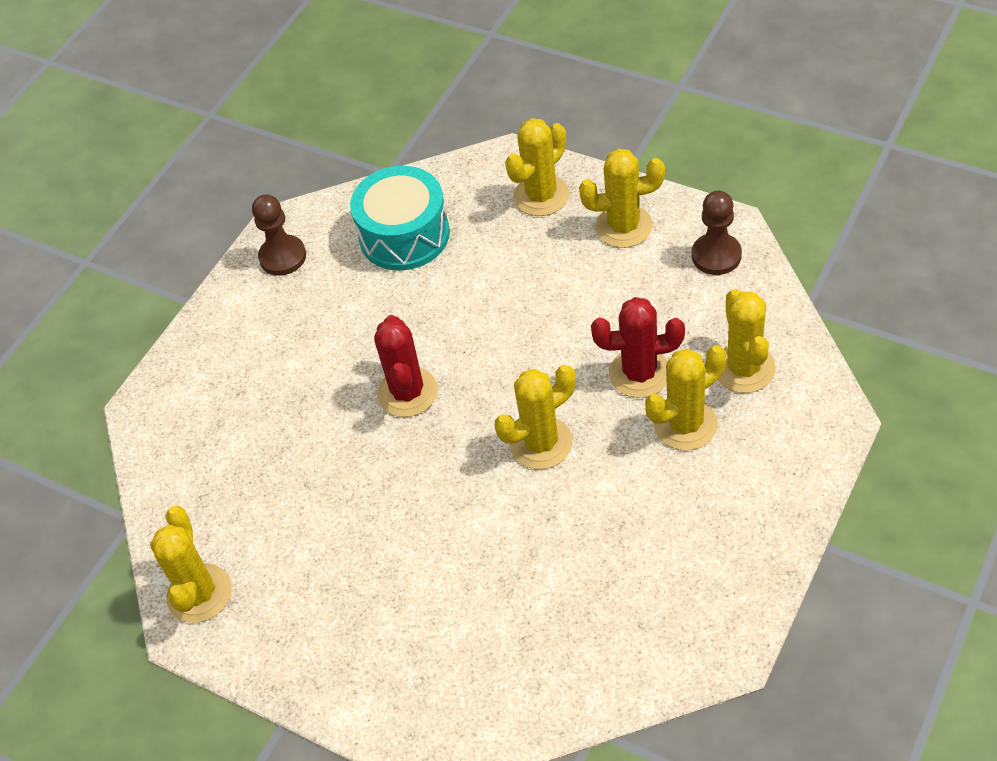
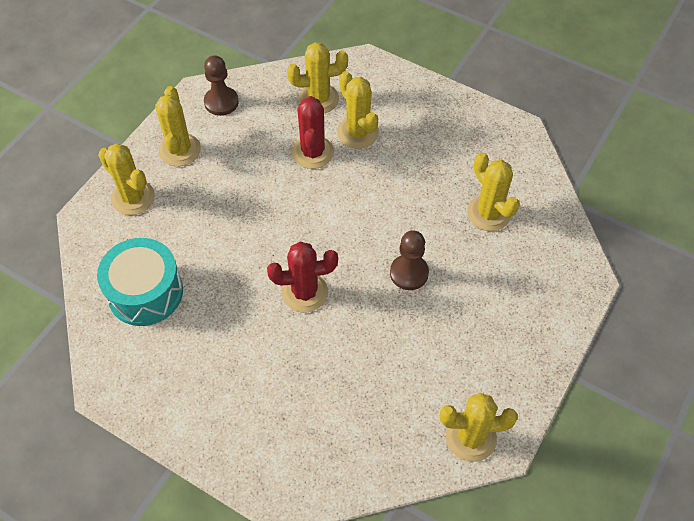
camera: 95 degrees left, 5 degrees up
(282, 257) = (142, 387): brown pawn -> brown pawn (409, 273)
(541, 443) = (362, 211): yellow cactus -> yellow cactus (488, 213)

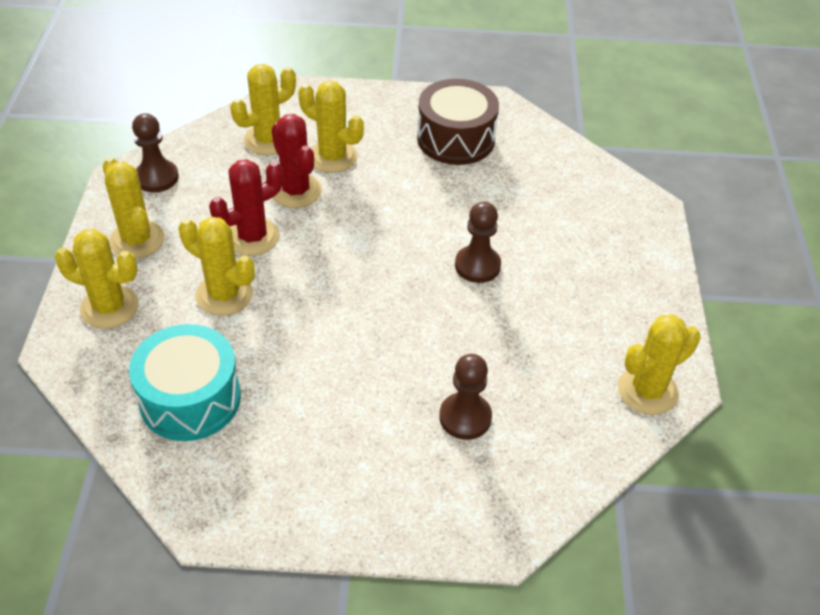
camera: 30 degrees left, 10 degrees down
(304, 292) = (379, 326): red cactus -> red cactus (252, 237)
(320, 394) = (465, 417): none -> brown pawn
(464, 152) = (455, 139): none -> brown drum
(488, 213) = (518, 183): yellow cactus -> yellow cactus (224, 295)

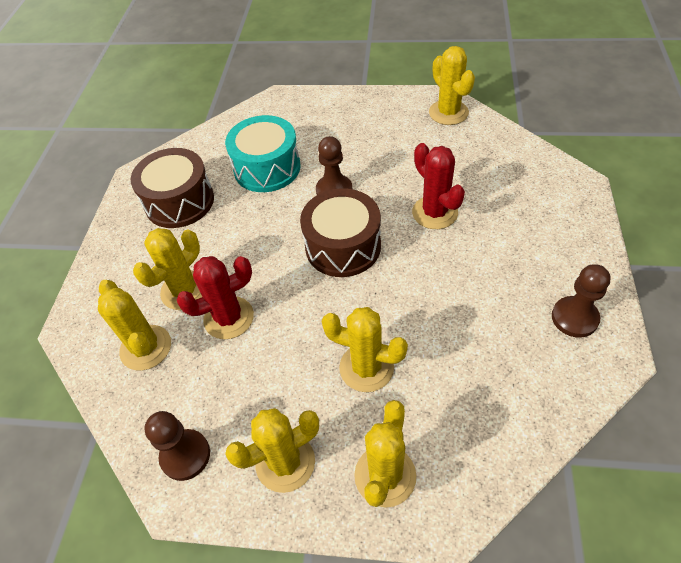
camera: 80 degrees left, 5 degrees up
(190, 399) = (494, 382): turquoise drum -> turquoise drum (267, 168)
(224, 295) = (366, 367): yellow cactus -> yellow cactus turned 75 degrees clockwise
(252, 237) = (290, 350): red cactus -> red cactus (435, 212)
(386, 275) = (343, 246): none -> brown drum
(465, 417) = (484, 199): brown pawn -> brown pawn (574, 318)

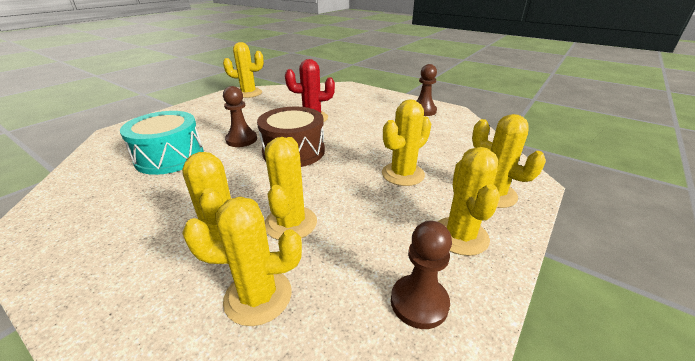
camera: 65 degrees left, 20 degrees down
(179, 202) = (113, 213): brown drum -> none
(229, 318) = (290, 223): red cactus -> yellow cactus

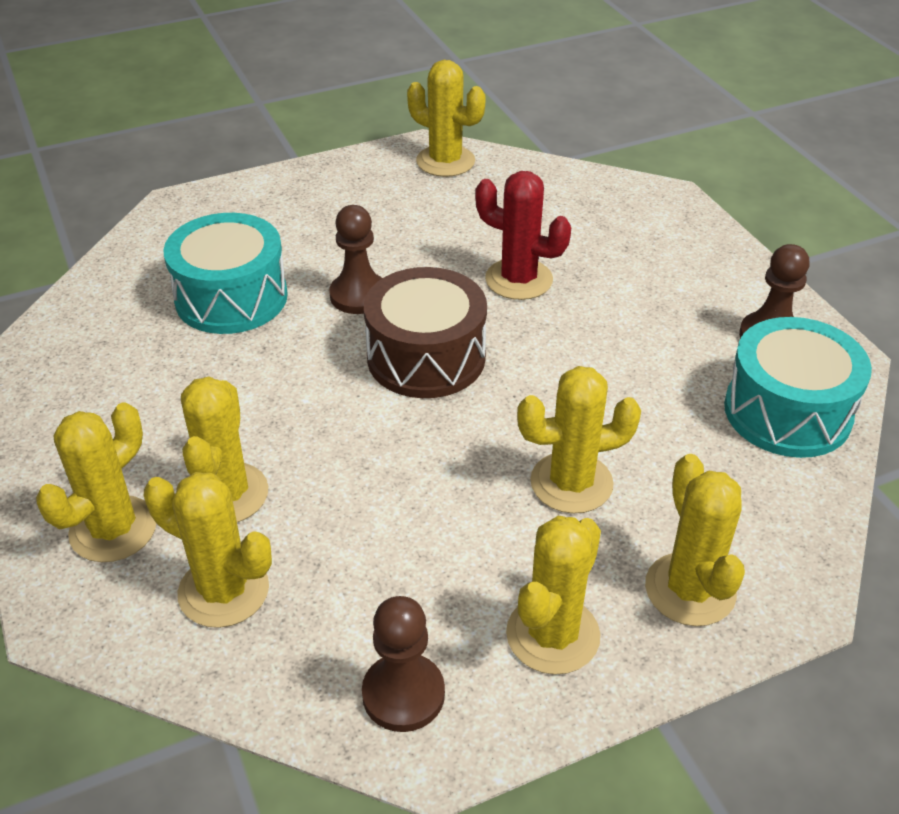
camera: 30 degrees right, 10 degrees up
(290, 223) = (328, 502): yellow cactus -> yellow cactus (113, 529)
(454, 128) = (787, 412): none -> turquoise drum

